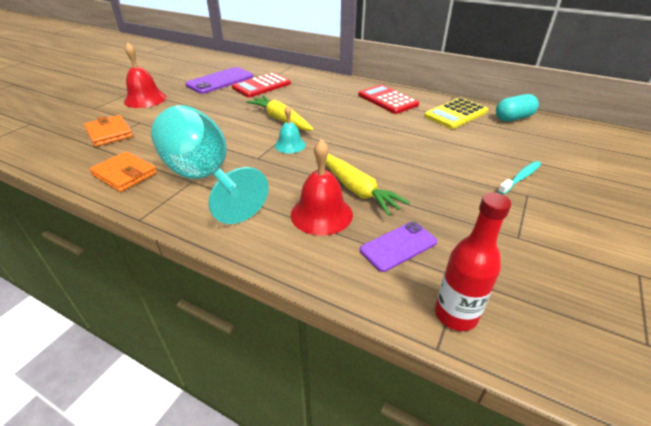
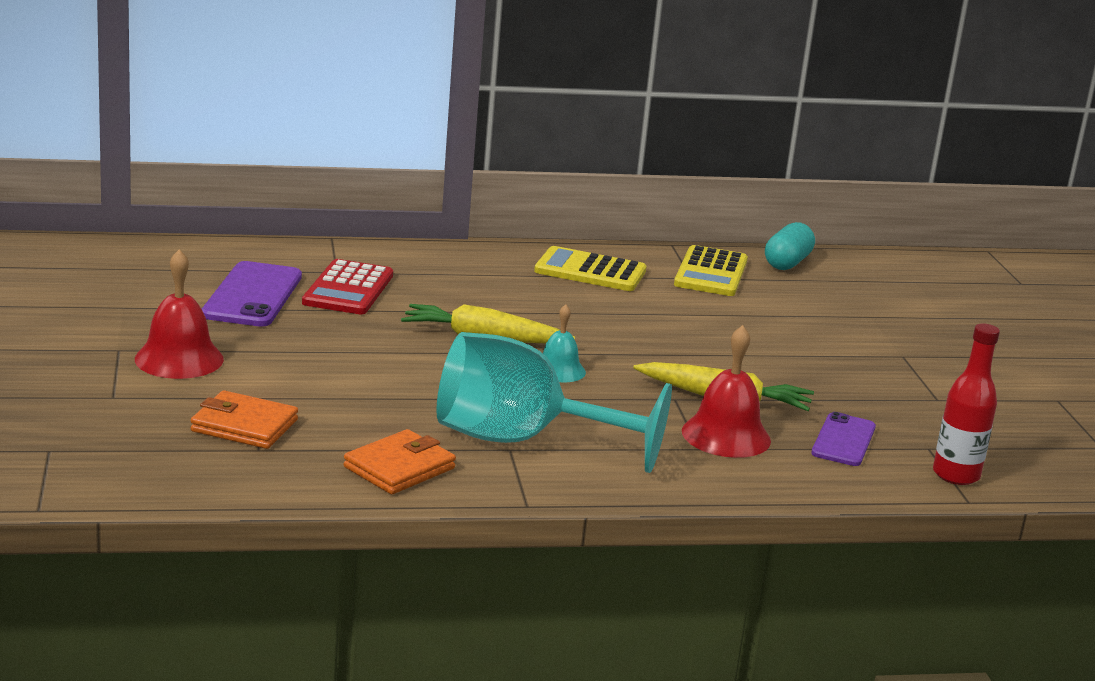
camera: 40 degrees left, 15 degrees down
(125, 174) = (399, 468): orange wallet -> orange wallet turned 45 degrees counterclockwise
(387, 100) = (590, 271): red calculator -> yellow calculator
(520, 178) = (877, 339): turquoise toothbrush -> none

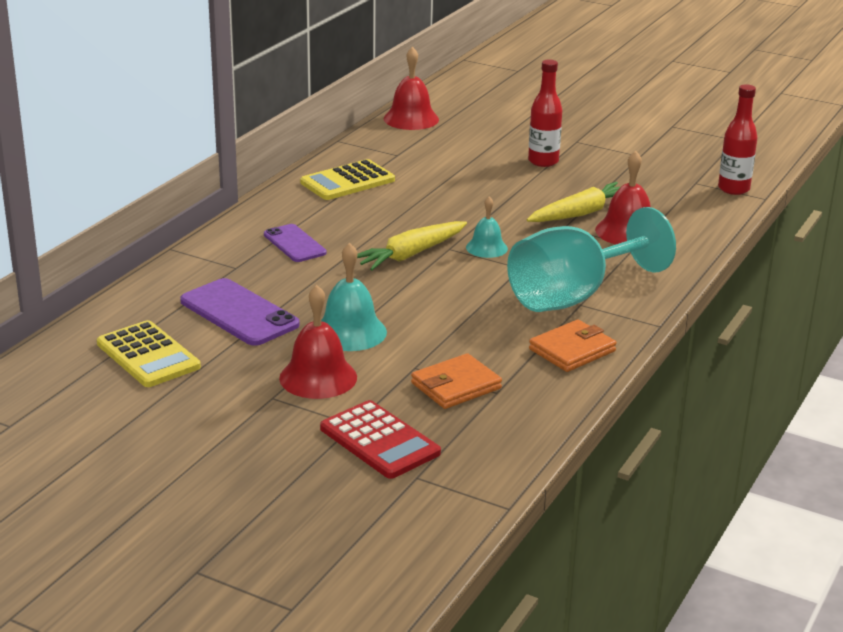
camera: 50 degrees left, 5 degrees up
(284, 350) = (350, 332): none -> turquoise bell
(348, 289) = (273, 273): red calculator -> red calculator (379, 441)
(399, 468) = (572, 350): orange wallet -> orange wallet turned 60 degrees clockwise
(711, 273) = (397, 146): yellow calculator -> yellow calculator (148, 355)
(787, 263) = (411, 119): turquoise capsule -> red bell
(815, 350) = (543, 161): none -> red bottle
(843, 440) = (665, 201): purple phone -> purple phone (294, 244)

